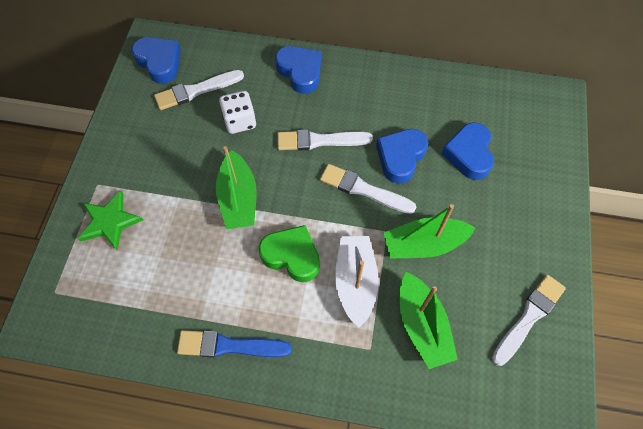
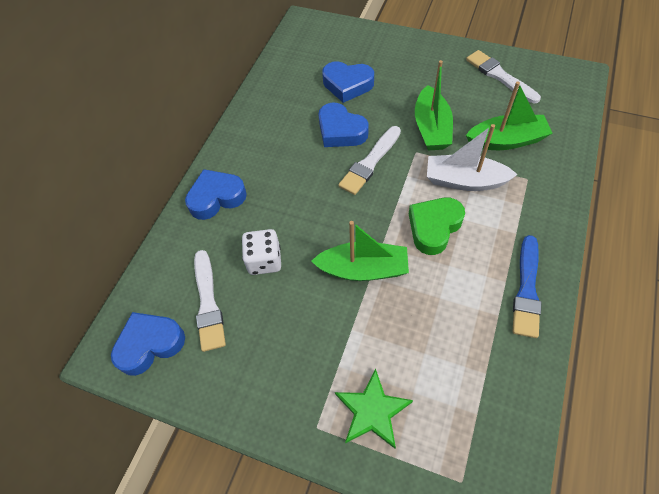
camera: 75 degrees left, 5 degrees down
(320, 141) = (308, 190): white brush -> none

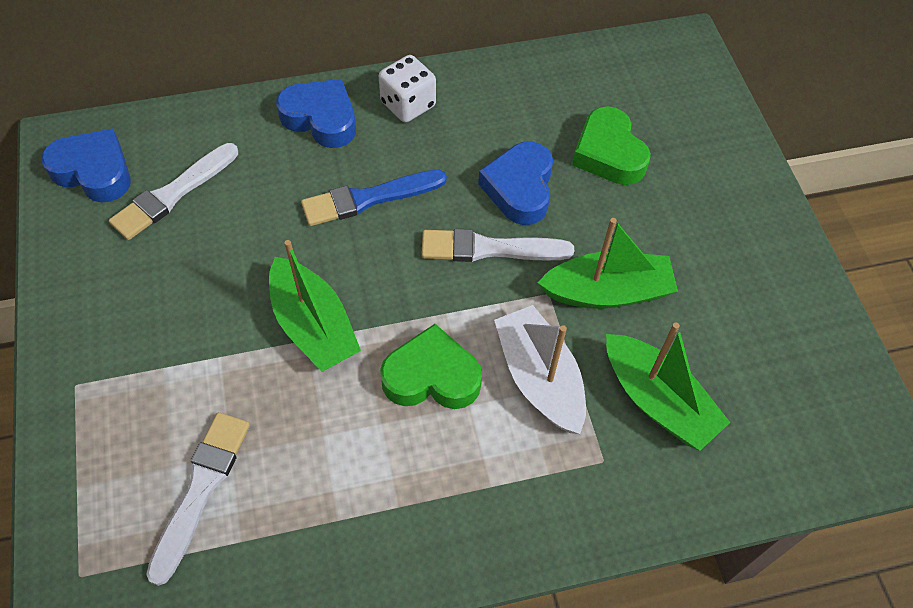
camera: 50 degrees right, 0 degrees up
(264, 260) = (262, 215): white dice -> white dice (408, 104)
(347, 85) = (608, 153): blue heart -> green heart
(372, 411) = (123, 433): green star -> none
(431, 128) = (607, 292): green boat -> green boat turned 150 degrees counterclockwise
(500, 76) = (786, 335): white brush -> white brush (201, 489)
(527, 290) = (400, 540): blue brush -> blue brush (369, 198)

